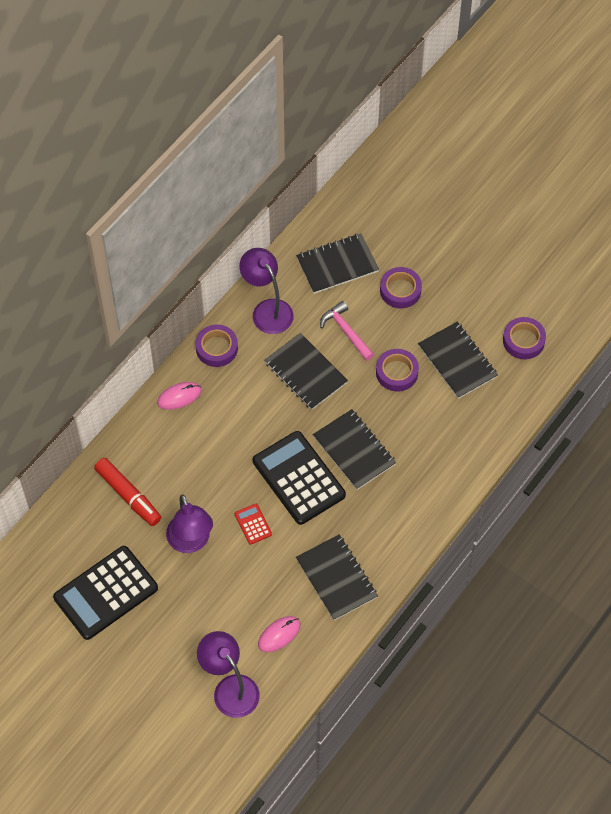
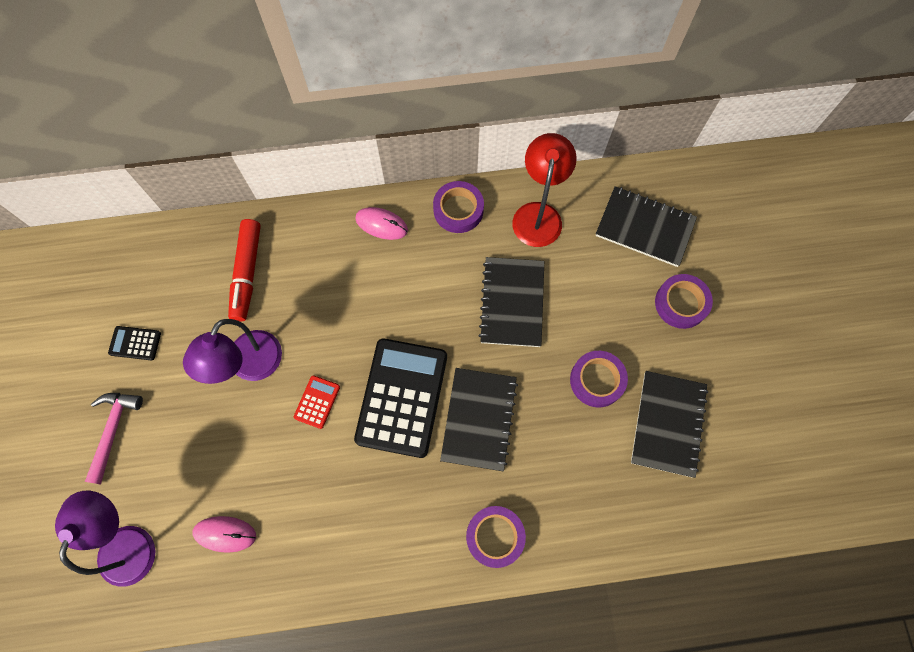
camera: 45 degrees right, 10 degrees up
(106, 593) = (135, 343): black calculator -> black calculator, size x0.43
(267, 310) = (538, 214): purple lamp -> red lamp
(336, 578) = (332, 531): black notebook -> none
(346, 332) = (589, 297): pink hammer -> pink hammer (113, 431)
(523, 341) = (758, 465): purple tape -> purple tape (495, 536)

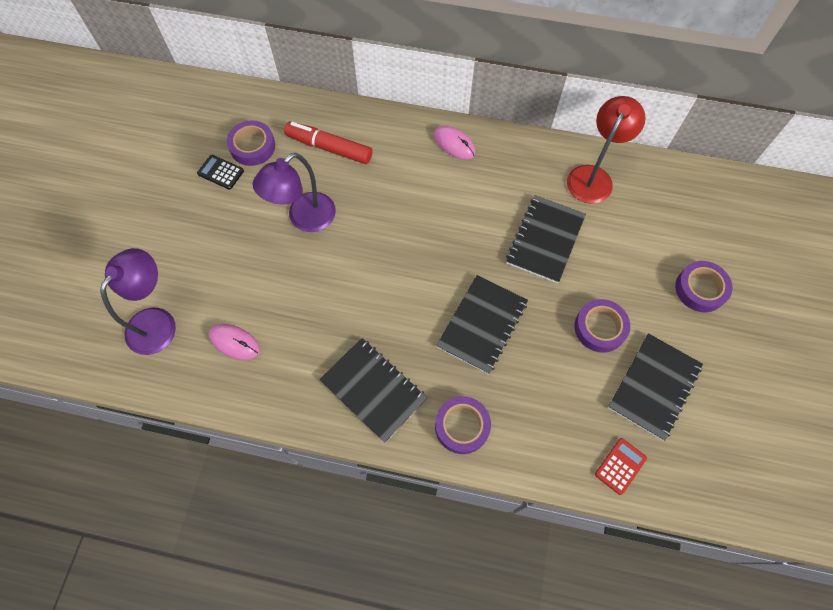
camera: 20 degrees right, 5 degrees down
(113, 431) = (177, 232): pink hammer -> none
(247, 273) = (329, 148): red marker -> red marker turned 90 degrees clockwise
(317, 402) = (349, 264): red calculator -> red calculator (620, 466)
(402, 397) = (421, 285): black calculator -> none
(458, 210) = (524, 152): purple tape -> purple tape (252, 147)
(644, 227) = (687, 216): black notebook -> black notebook (373, 390)

